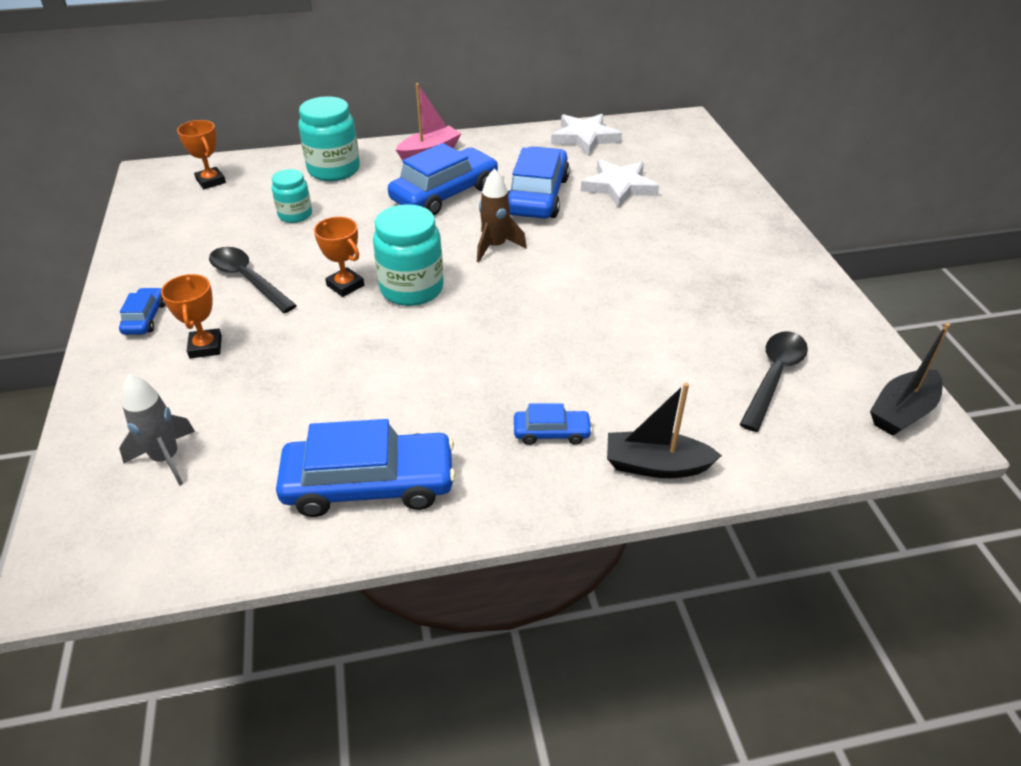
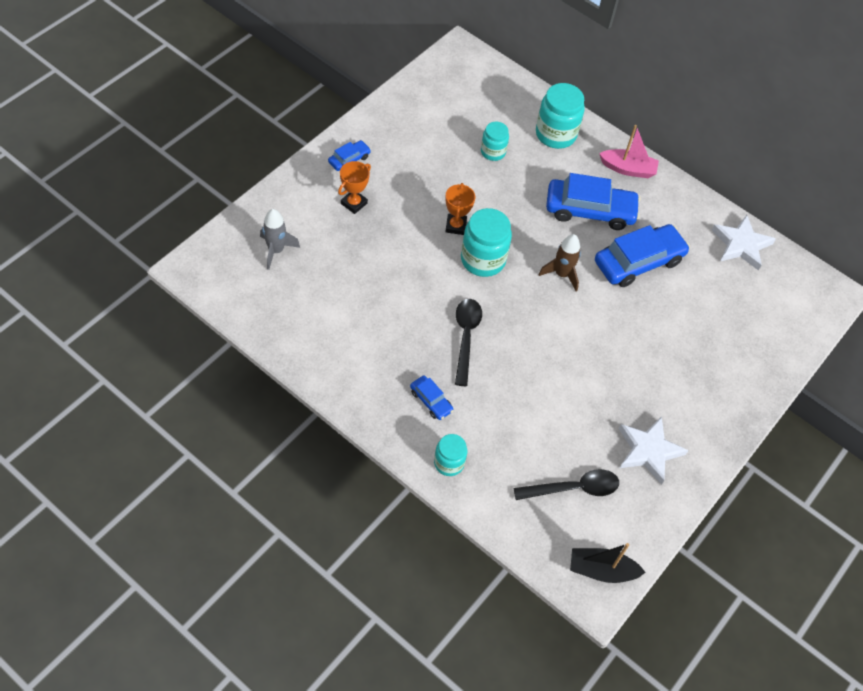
camera: 45 degrees right, 15 degrees up
(211, 181) = (482, 84): orange trophy -> none
(247, 279) = (418, 177): black spoon -> black spoon (466, 337)
(369, 484) = (330, 344): blue car -> none
(619, 187) = (697, 301): white star -> white star (648, 451)
(656, 465) = (449, 463): black boat -> turquoise jar

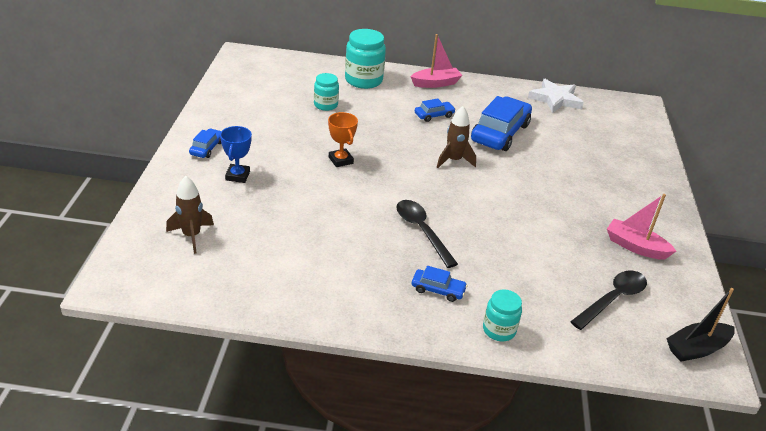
camera: 30 degrees left, 20 degrees down
(276, 250) = (191, 236): grey rocket -> brown rocket
(354, 203) = (237, 176): orange trophy -> blue trophy
(483, 259) = (384, 174): turquoise jar -> none
(590, 210) = (434, 115): blue car -> blue car, size x0.48
(648, 451) = (635, 246): white star -> pink boat

